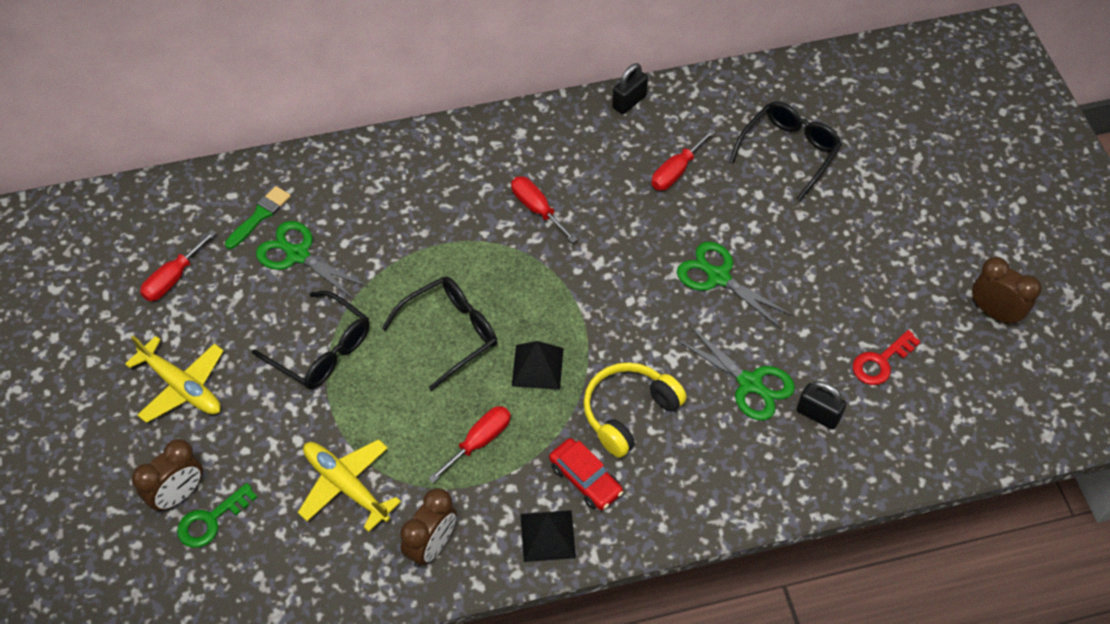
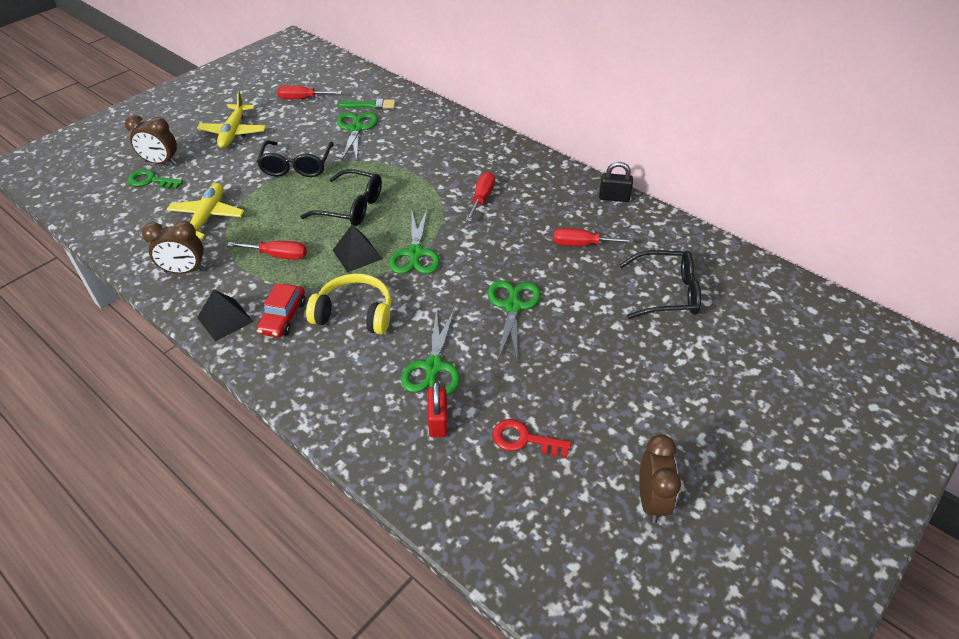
camera: 55 degrees right, 10 degrees down
(579, 315) = (415, 254): none -> green scissors
(818, 415) = (438, 421): black padlock -> red padlock

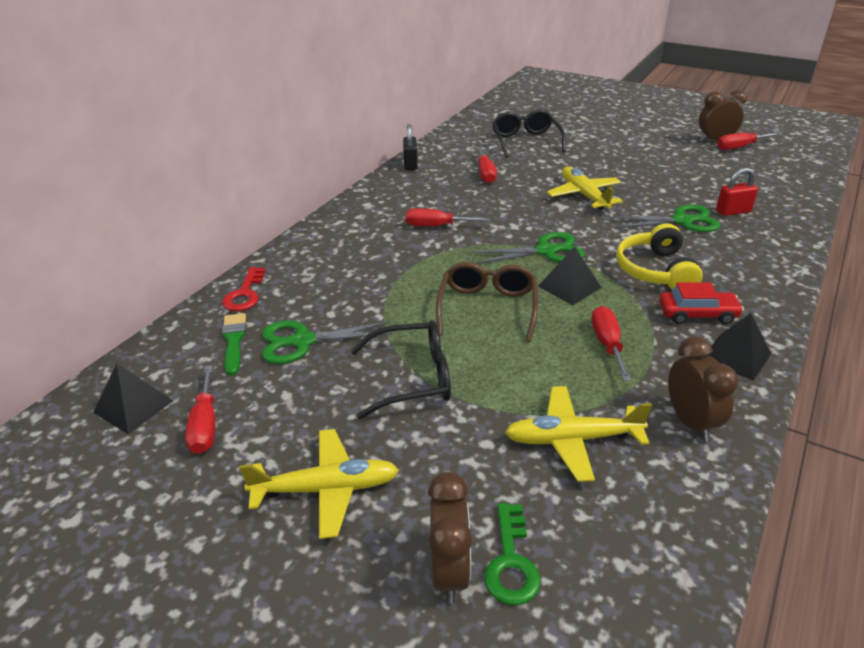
camera: 100 degrees left, 10 degrees down
(330, 78) = (133, 406): none -> black pyramid
(351, 207) = (487, 307): black glasses -> brown glasses
(512, 306) = (584, 195): green scissors -> yellow plane
(524, 439) = (713, 179): red key -> red key (245, 294)
(622, 521) = (739, 147): none -> red screwdriver

